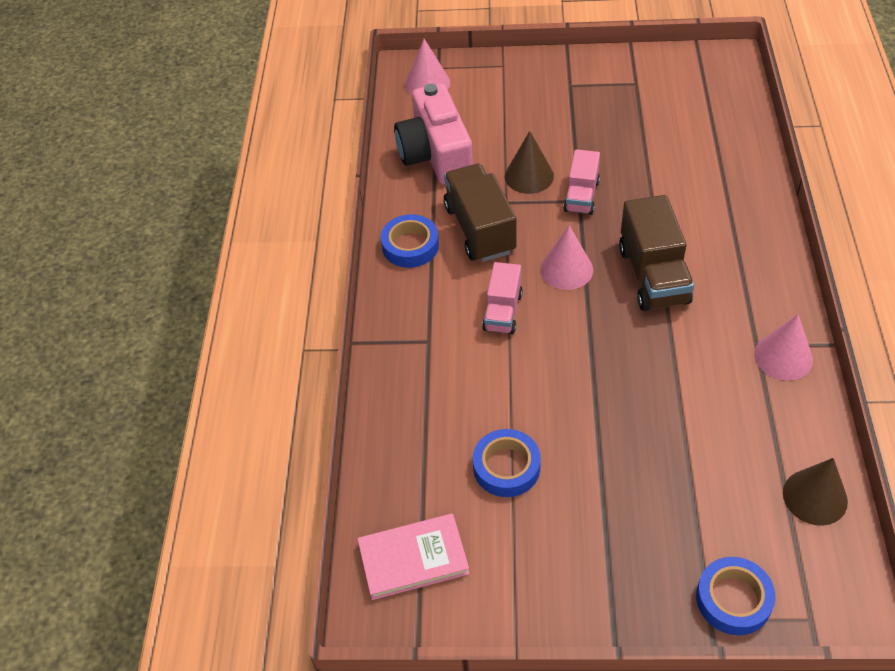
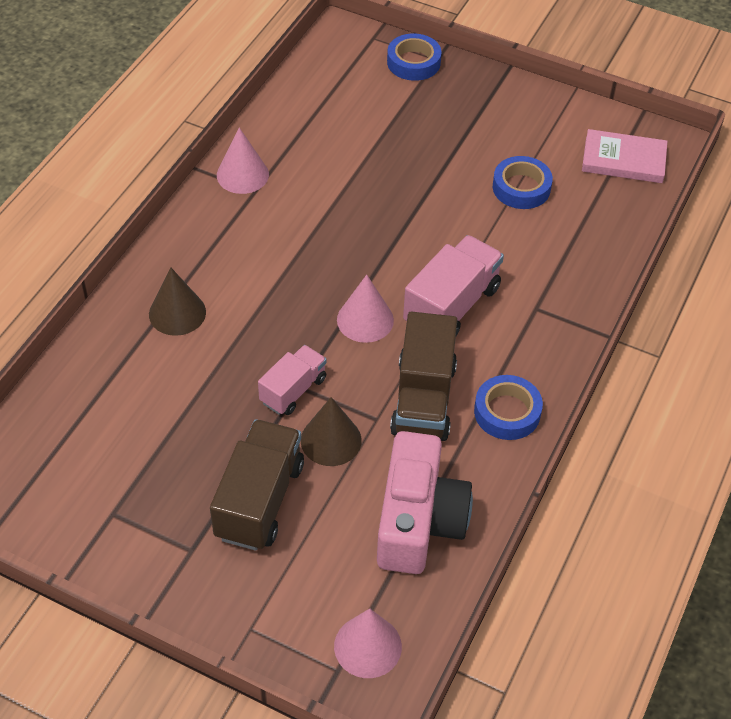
camera: 160 degrees left, 0 degrees up
(502, 311) = (451, 306): pink truck -> pink truck, size x1.62
(653, 275) = (289, 280): brown truck -> brown truck (259, 500)
(815, 497) = (309, 88): brown cone -> brown cone (177, 313)

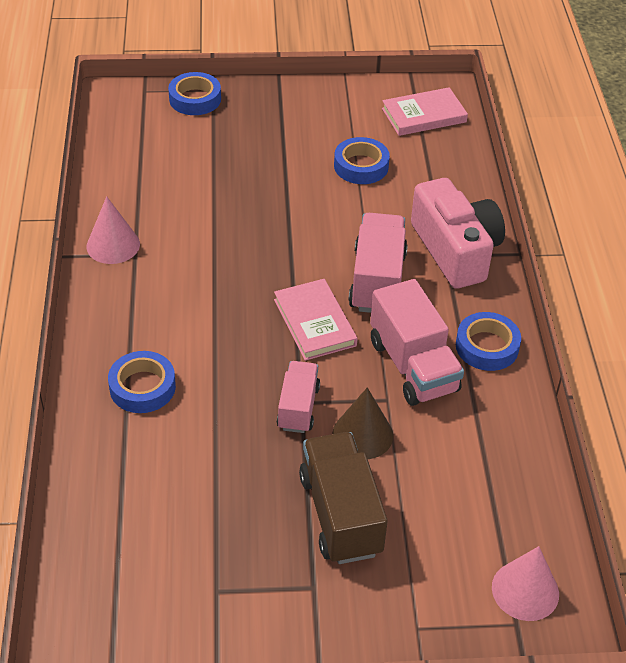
camera: 30 degrees left, 5 degrees down
(177, 313) = (142, 387): brown cone -> blue tape
(365, 320) = (315, 322): pink cone -> pink book
(418, 520) = (485, 466): pink camera -> pink camera (455, 250)
(423, 399) = (413, 366): brown truck -> pink truck

